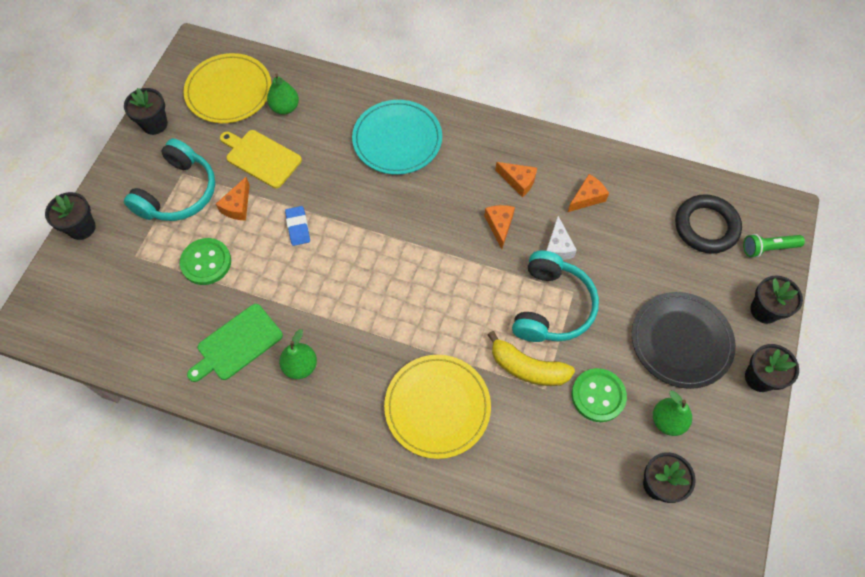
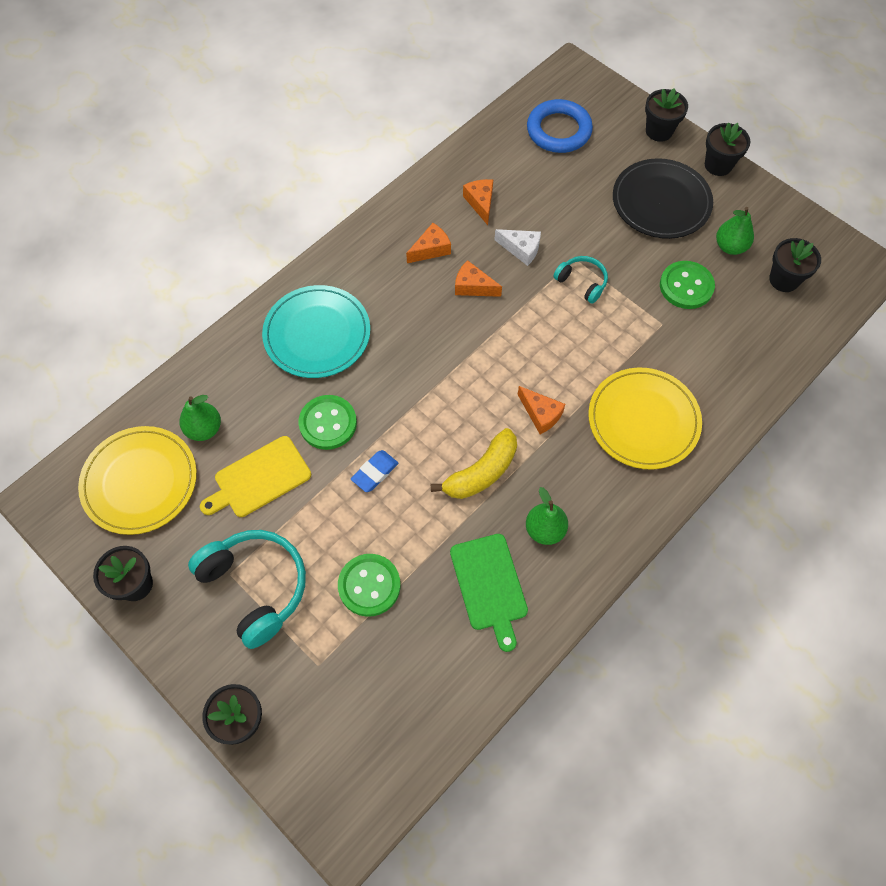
camera: 65 degrees left, 0 degrees up
(237, 206) = (312, 526): orange cheese -> orange cheese (541, 414)
(298, 227) = (375, 472): blue eraser -> blue eraser turned 60 degrees counterclockwise
(325, 180) = (328, 423): none -> green button
(527, 368) = (635, 329): yellow banana -> yellow banana (481, 472)
(551, 306) = (582, 282): turquoise headphones -> turquoise headphones, size x0.54
(706, 226) = (558, 130): black ring -> blue ring
(768, 248) = (602, 99): green flashlight -> none

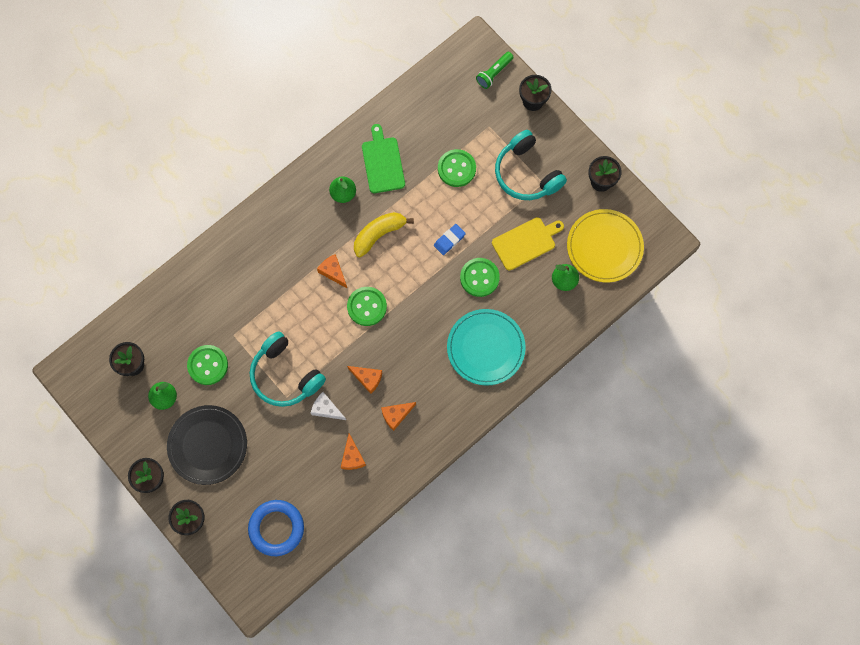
camera: 175 degrees left, 10 degrees up
(310, 770) = (494, 73): none -> green flashlight
(486, 372) = (367, 307): none -> green button
(582, 282) = (285, 375): turquoise headphones -> turquoise headphones, size x1.87
(643, 420) = (264, 262): yellow plate -> none

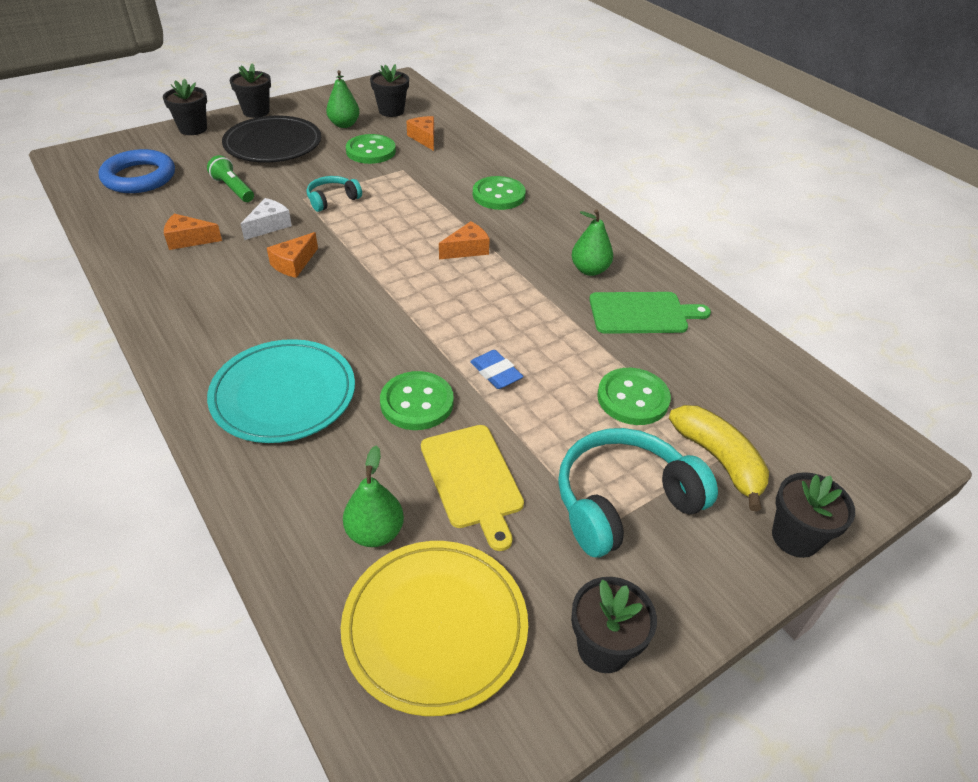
camera: 95 degrees right, 30 degrees down
(285, 375) = (332, 199): turquoise headphones -> turquoise headphones, size x0.54
(367, 307) = (404, 274): green button -> green button (498, 195)
(379, 234) = (519, 297): yellow banana -> yellow banana (719, 460)
(396, 415) = (224, 283): orange cheese -> orange cheese (424, 138)
(494, 73) = (846, 479): green flashlight -> green flashlight (233, 189)

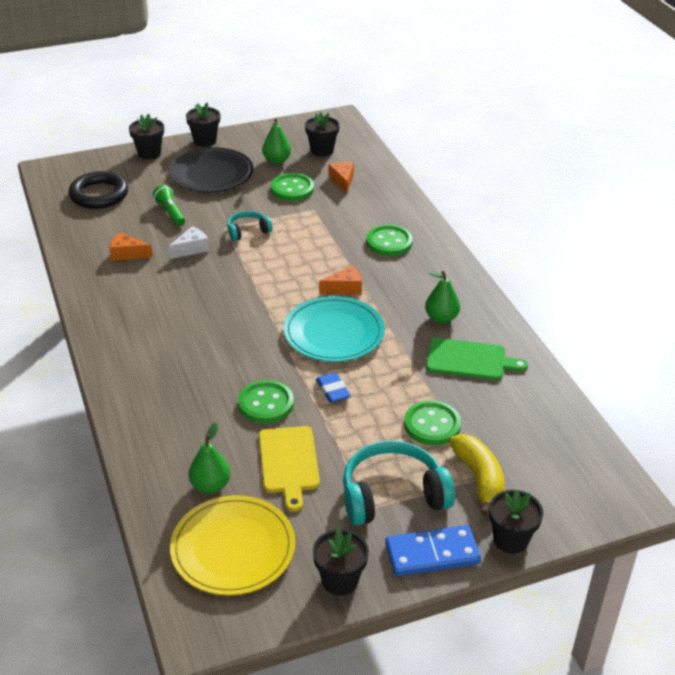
camera: 15 degrees right, 5 degrees down
(139, 177) = (99, 194): blue ring -> black ring
(283, 394) = (171, 383): turquoise plate -> turquoise plate (334, 333)
(294, 264) = (203, 283): orange cheese -> none
(708, 578) = (432, 553): none -> blue domino

